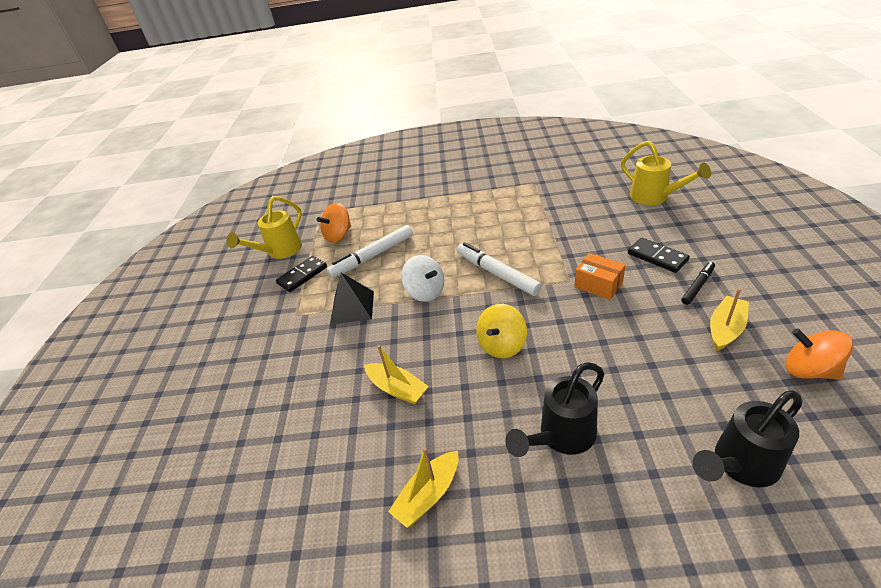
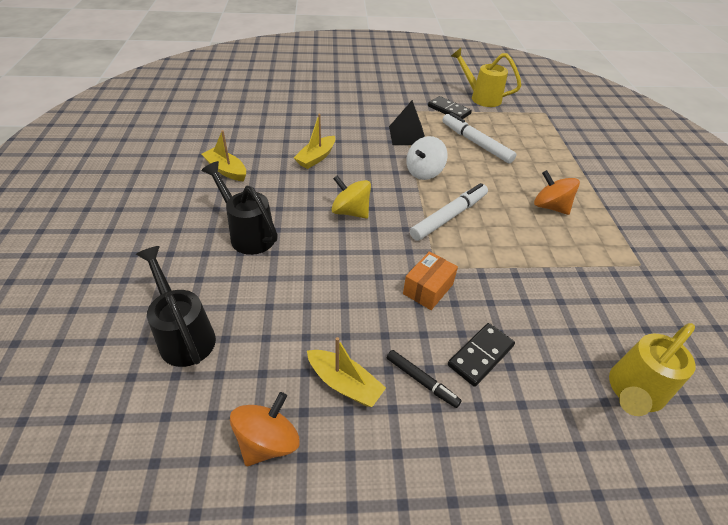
camera: 80 degrees right, 5 degrees up
(338, 235) = (507, 124): orange spinning top -> orange spinning top (550, 207)

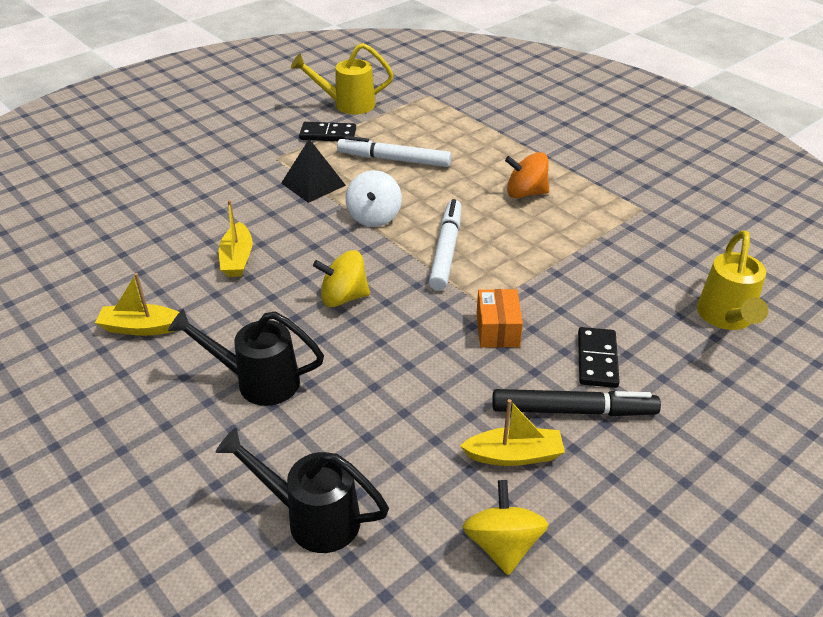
camera: 35 degrees left, 5 degrees down
(268, 441) = (502, 545): orange spinning top -> yellow spinning top
(422, 381) = (573, 410): black marker -> black marker, size x1.74

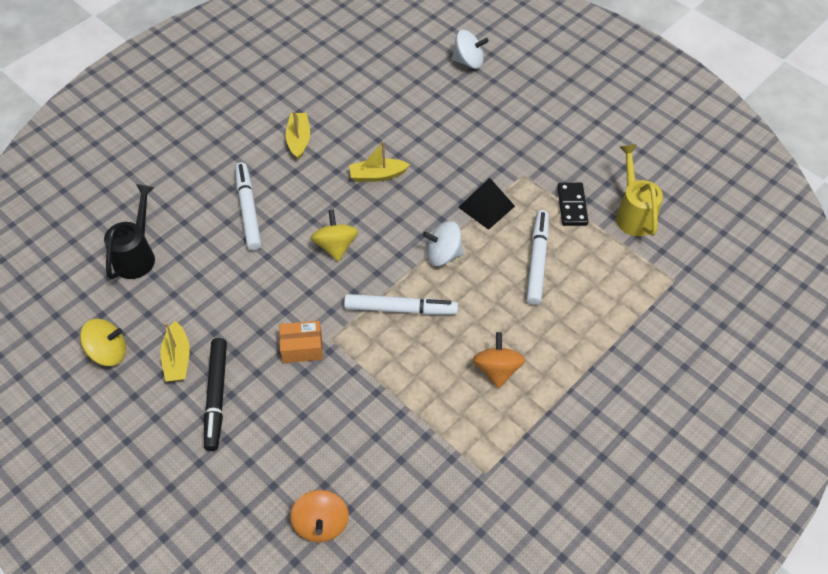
camera: 85 degrees right, 15 degrees up
(79, 180) = (468, 61): none -> white spinning top
(257, 381) = (248, 210): black watering can -> white marker
(597, 360) = (269, 416): black domino -> none
(726, 318) = (321, 523): yellow watering can -> orange spinning top

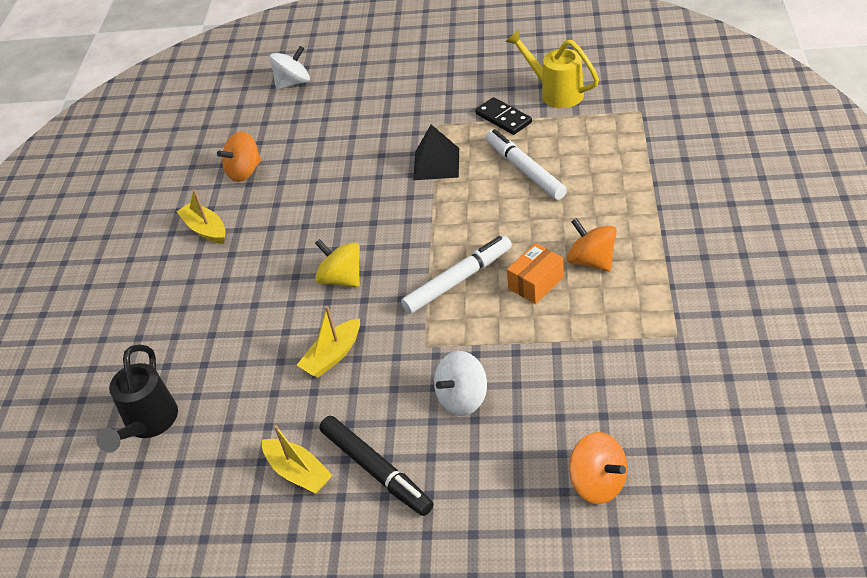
camera: 35 degrees left, 10 degrees down
(108, 352) = (218, 524): yellow spinning top -> none
(137, 254) = (148, 425): black watering can -> black watering can turned 150 degrees counterclockwise
(248, 210) = (222, 311): white marker -> none
(302, 348) = (408, 372): orange box -> orange box (536, 283)
(365, 113) = (244, 171): none -> orange spinning top
(377, 175) = (314, 205): yellow boat -> yellow boat (333, 355)
(443, 254) = (443, 219): white spinning top -> white spinning top (462, 398)

